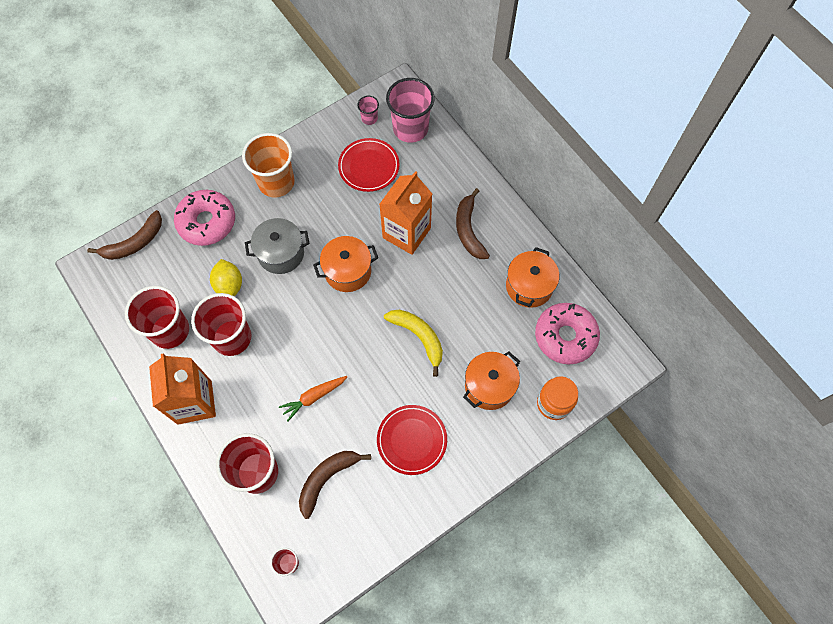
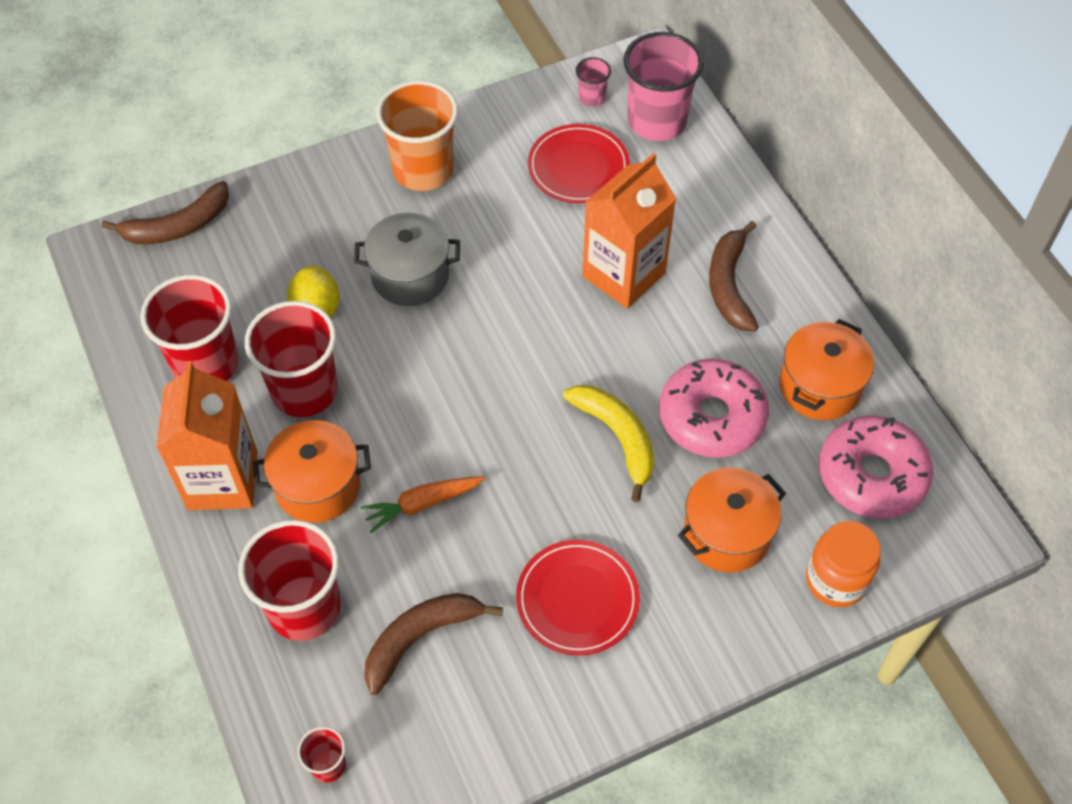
camera: 10 degrees right, 10 degrees down
(207, 222) = (300, 212): pink donut -> pink donut (712, 417)
(347, 271) = (515, 318): orange pot -> orange pot (318, 486)

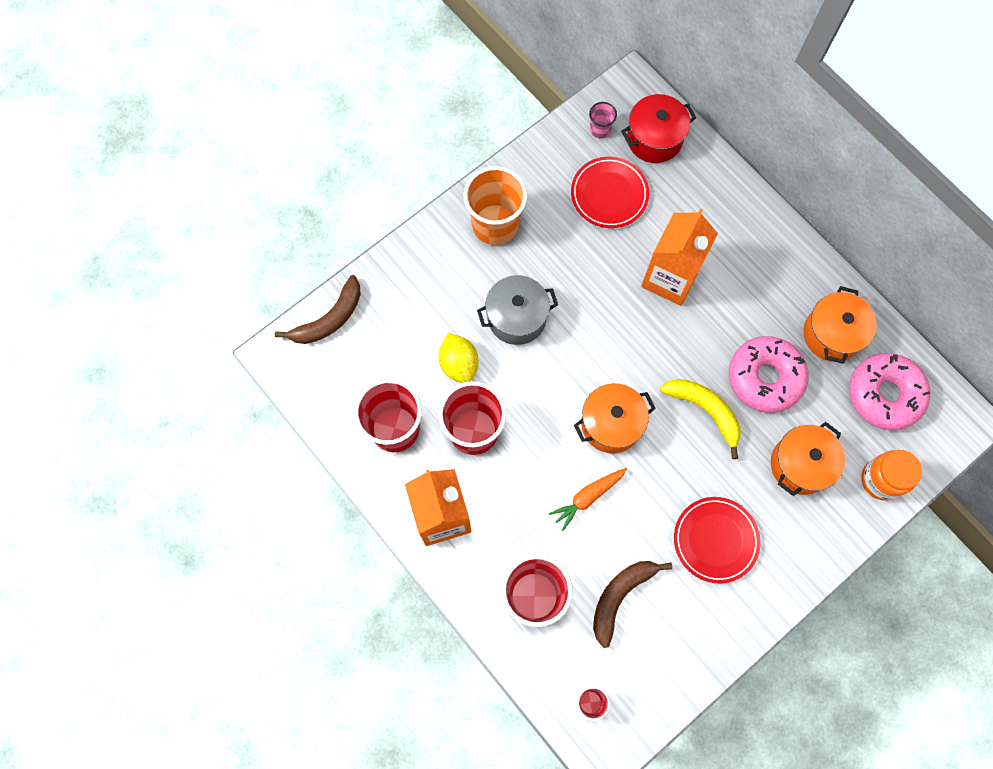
camera: 15 degrees left, 15 degrees up
(318, 486) = (510, 503): orange pot -> orange pot (611, 424)
(656, 121) = (654, 139): pink cup -> red pot
(729, 285) = (747, 267): brown banana -> none

